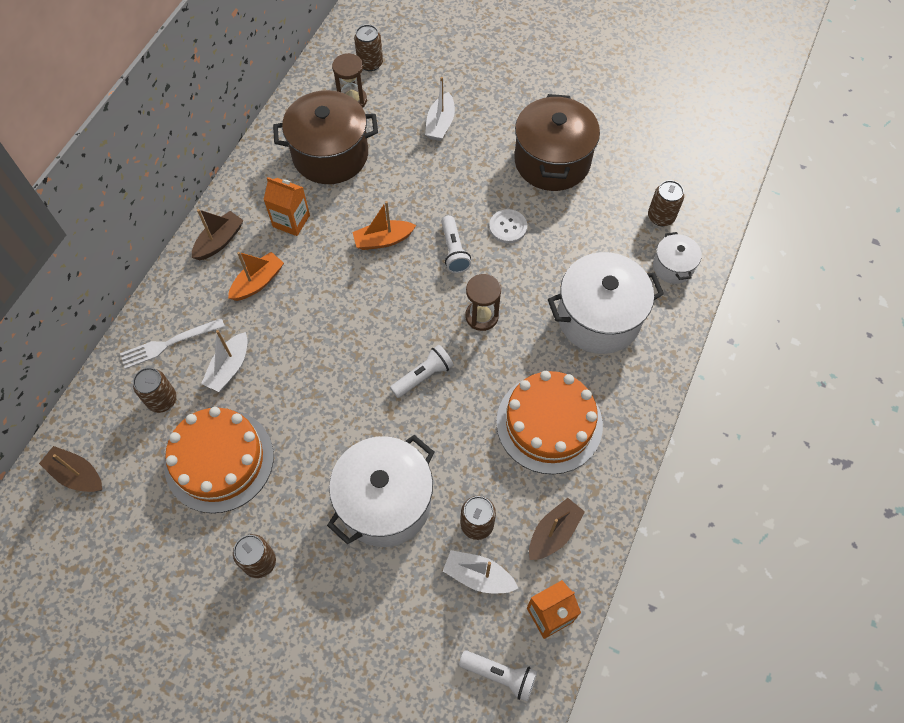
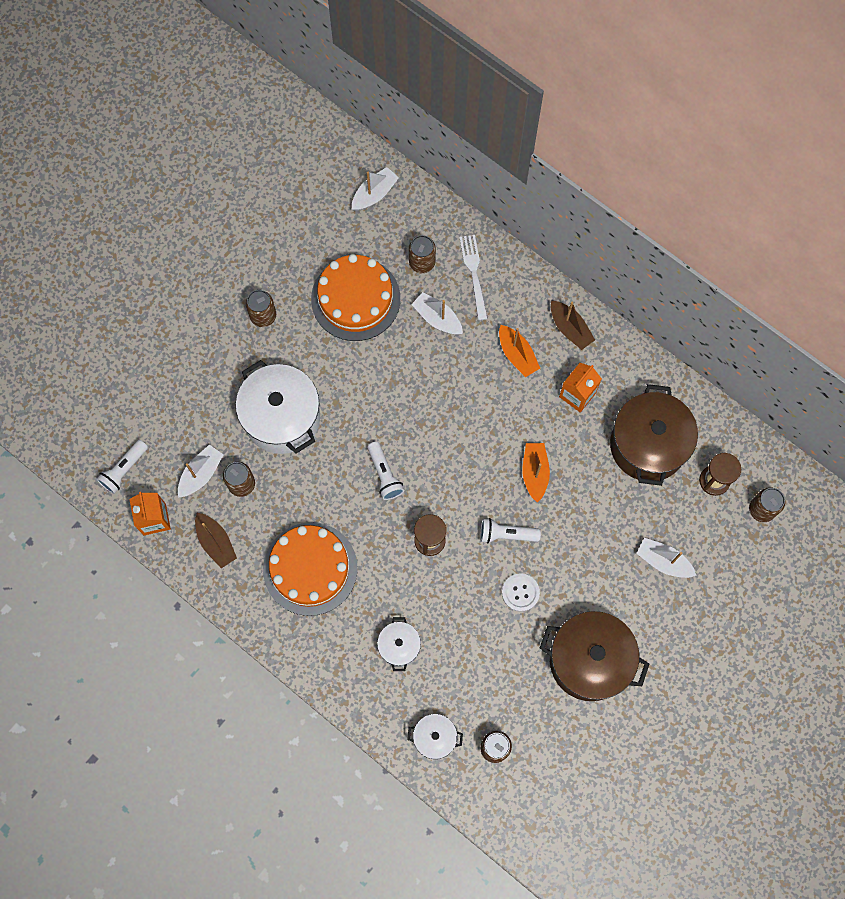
camera: 105 degrees right, 10 degrees up
(77, 474) = (374, 194): brown boat -> white boat
(599, 318) = (399, 646): white pot -> white pot, size x0.51

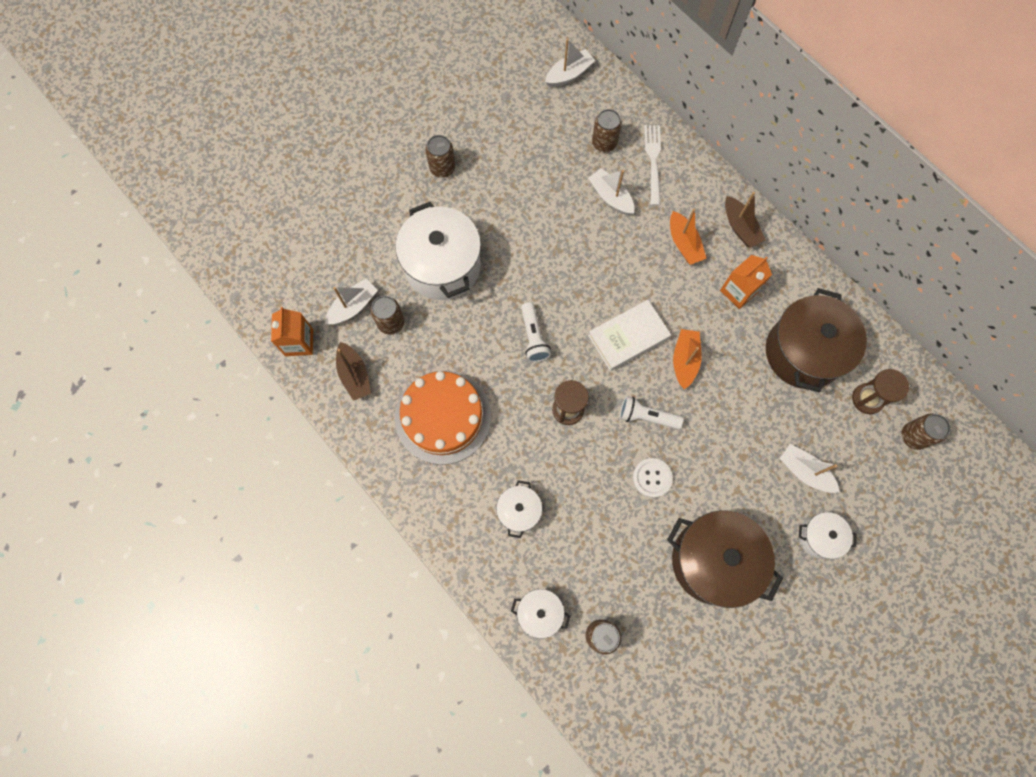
camera: 10 degrees right, 0 degrees up
(124, 470) = (279, 290): white flashlight -> none
(355, 299) = (534, 166): orange cake -> none
(477, 459) = (628, 337): none -> white book
(684, 621) = (819, 537): none -> white pot

